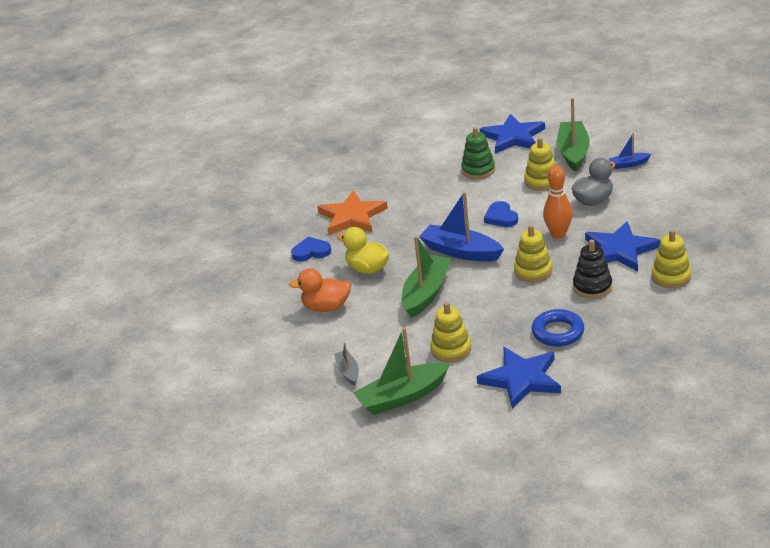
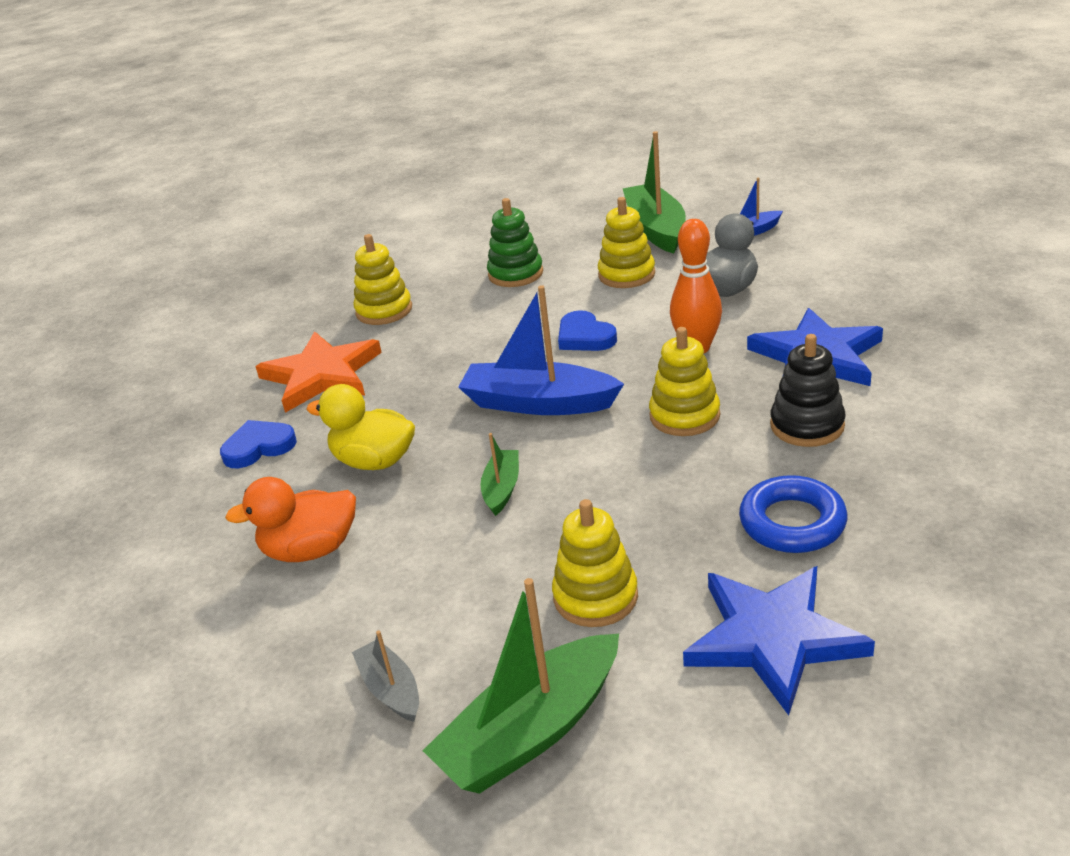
camera: 15 degrees left, 0 degrees up
(426, 293) = (502, 488): green boat -> green boat, size x0.52
(513, 137) = (551, 222): blue star -> none
(671, 277) = (934, 386): yellow stacking toy -> yellow stacking toy (384, 310)

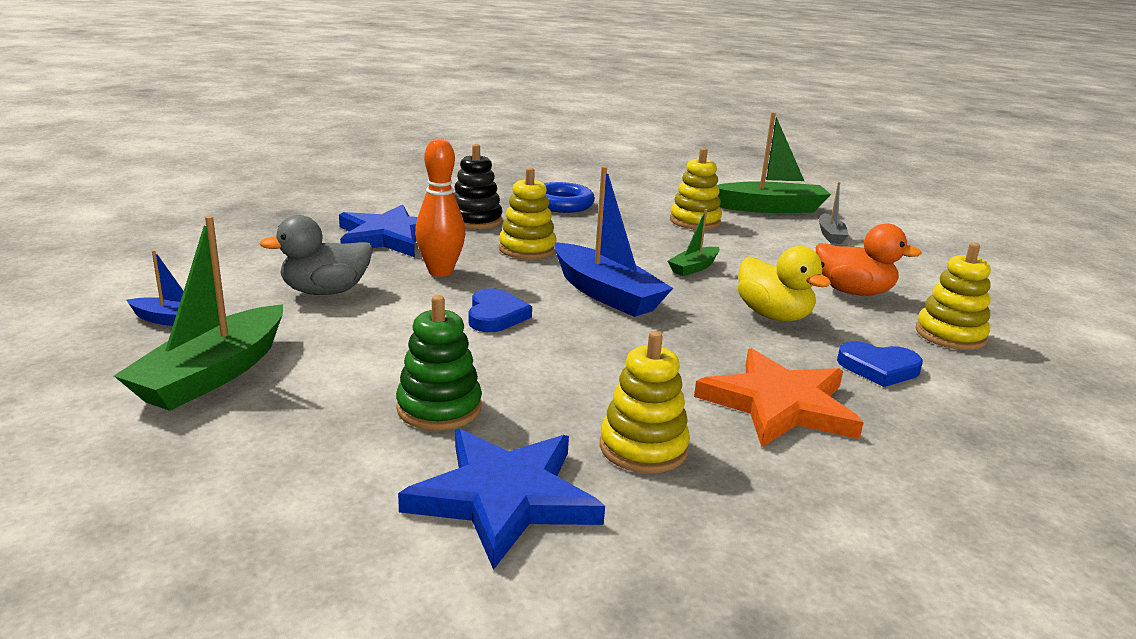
camera: 150 degrees left, 10 degrees down
(626, 275) = (354, 344): yellow stacking toy -> yellow stacking toy (950, 335)
(773, 638) = (635, 191): blue star -> blue star (504, 498)

